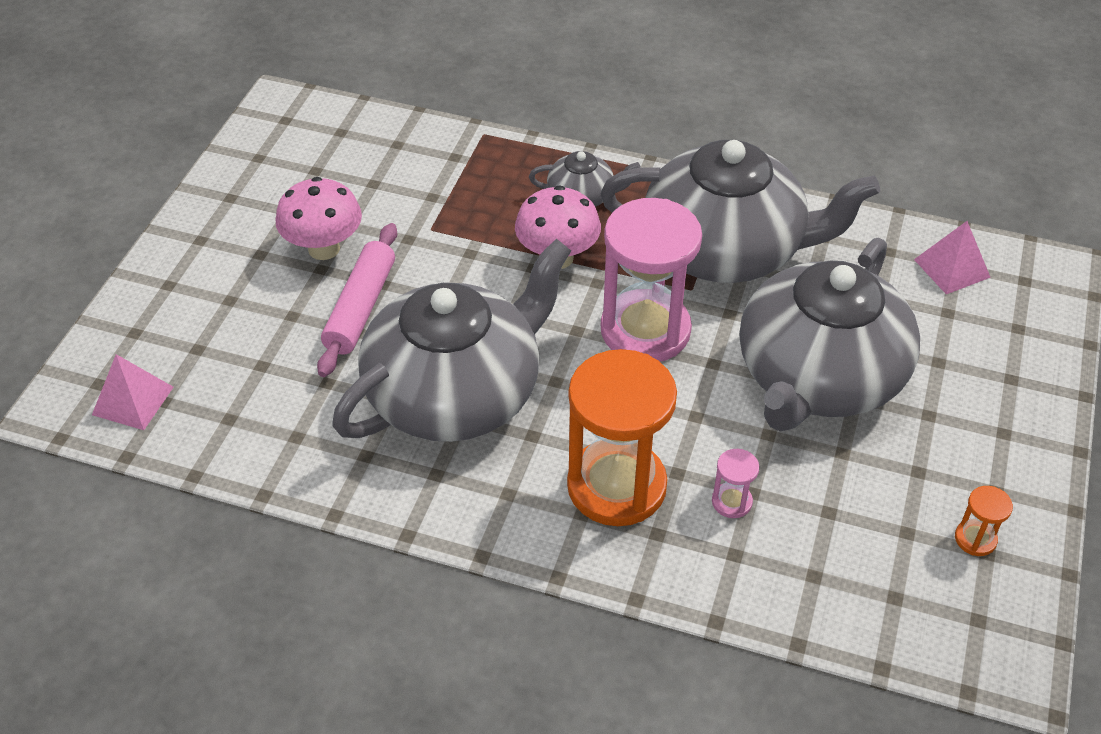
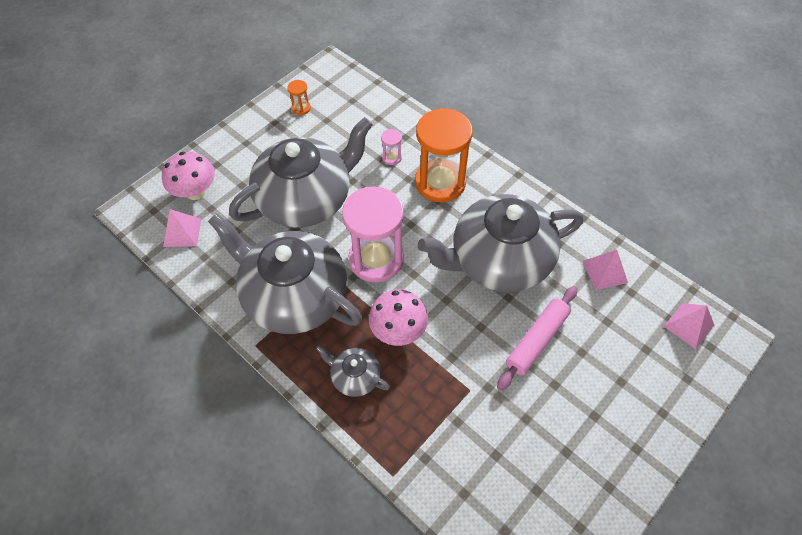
camera: 155 degrees left, 10 degrees up
(278, 434) = (605, 271): none -> pink pyramid
(324, 248) = (548, 402): pink mushroom -> pink mushroom (195, 192)

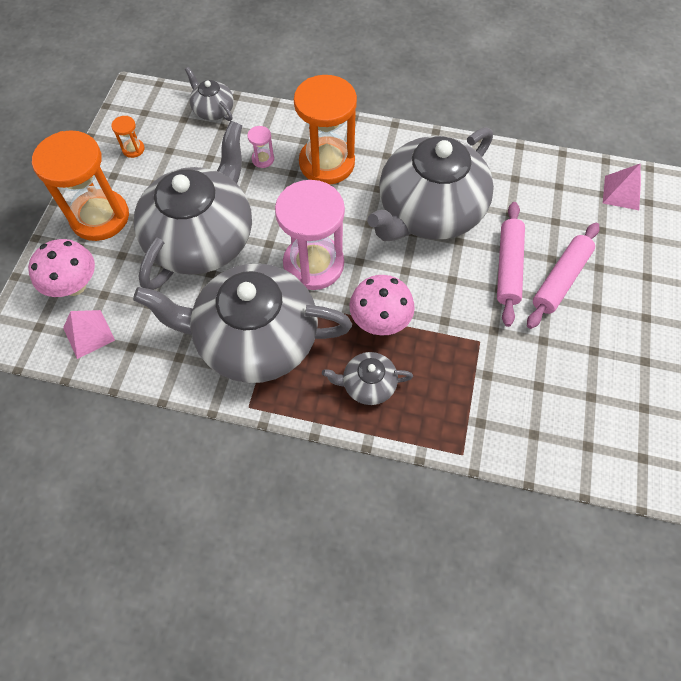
camera: 30 degrees left, 5 degrees up
(245, 149) = (100, 217): none -> orange hourglass
(379, 102) = (213, 110): none -> grey teapot
(577, 374) = (560, 279): none -> pink rolling pin
(605, 271) = (526, 178): pink pyramid -> none

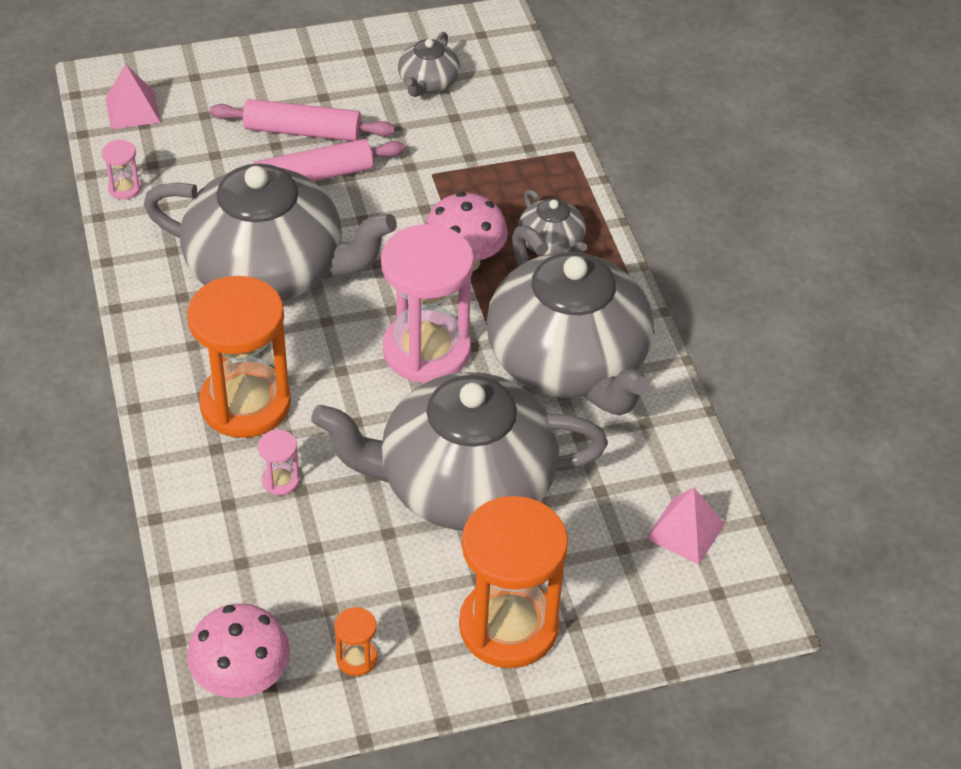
camera: 120 degrees left, 15 degrees down
(74, 285) = (633, 589): pink mushroom -> pink mushroom (242, 680)
(213, 110) = (212, 593): grey teapot -> grey teapot (428, 83)
(541, 165) = (124, 188): none -> pink hourglass

